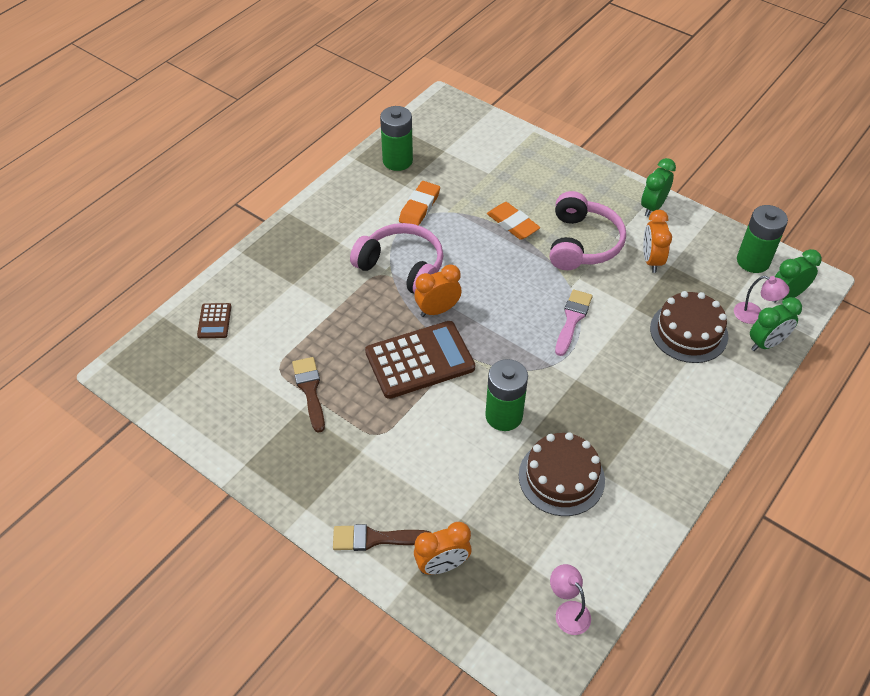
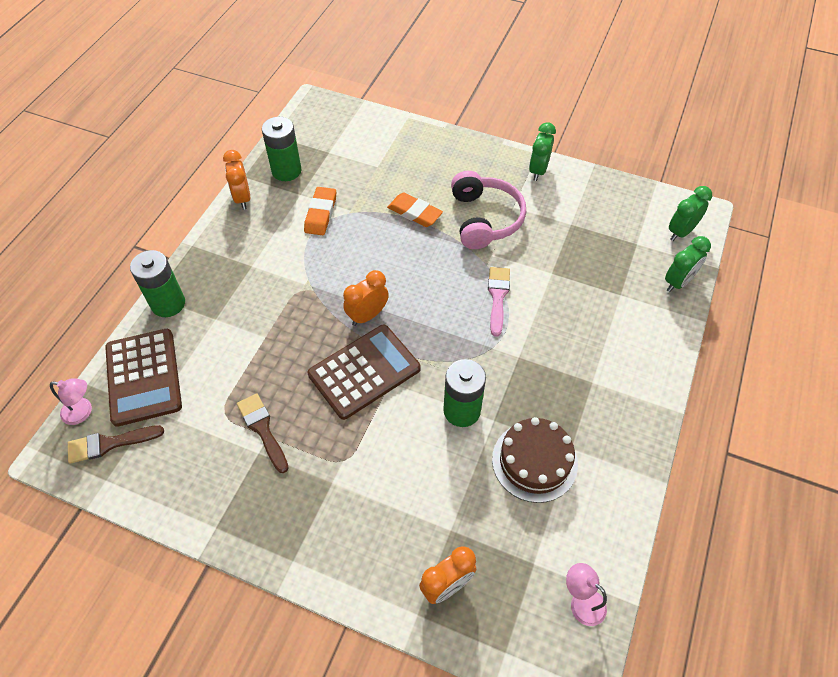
camera: 15 degrees left, 5 degrees up
(214, 321) = (143, 377): brown calculator -> brown calculator, size x2.17
(375, 538) = (372, 574): brown brush -> brown brush (109, 444)
(402, 267) = (320, 278): pink headphones -> none
(651, 260) = (552, 223): orange clock -> orange clock (242, 198)
(688, 332) = (606, 286): brown cake -> none
(753, 261) = (642, 205): green battery -> green battery (168, 304)
(754, 315) = (659, 256): pink lamp -> pink lamp (83, 412)

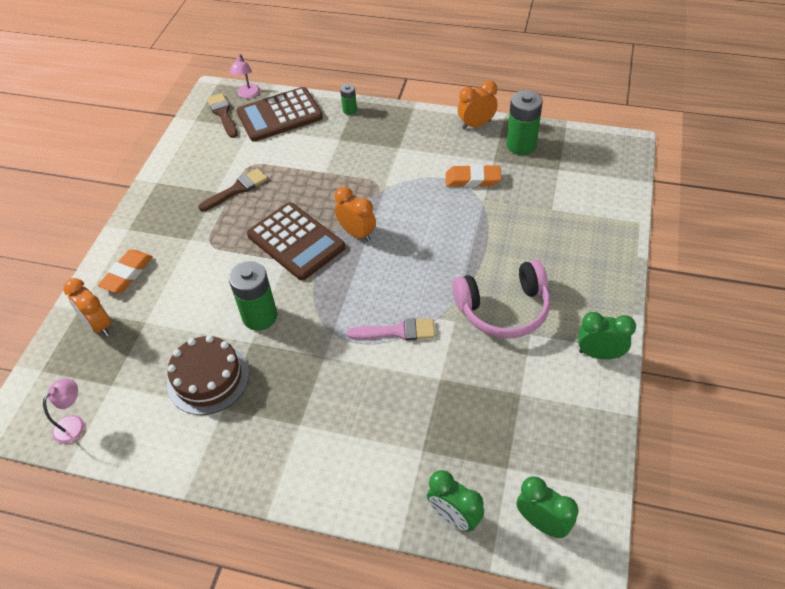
camera: 85 degrees right, 5 degrees down
(168, 304) = (349, 110): green battery -> green battery, size x0.51
(414, 213) = (495, 248): orange eraser -> orange eraser (127, 274)

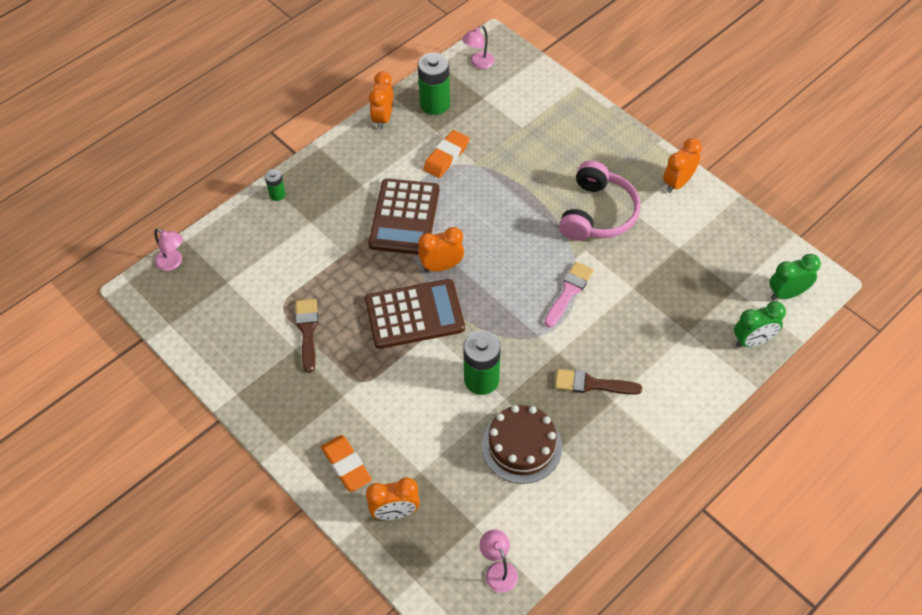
camera: 60 degrees left, 5 degrees up
(223, 114) = (183, 296): brown brush -> brown brush (592, 384)
(279, 115) = (231, 251): brown calculator -> brown calculator (404, 217)
(593, 148) = (478, 63): none -> pink lamp
(599, 354) = (678, 183): green clock -> orange clock

